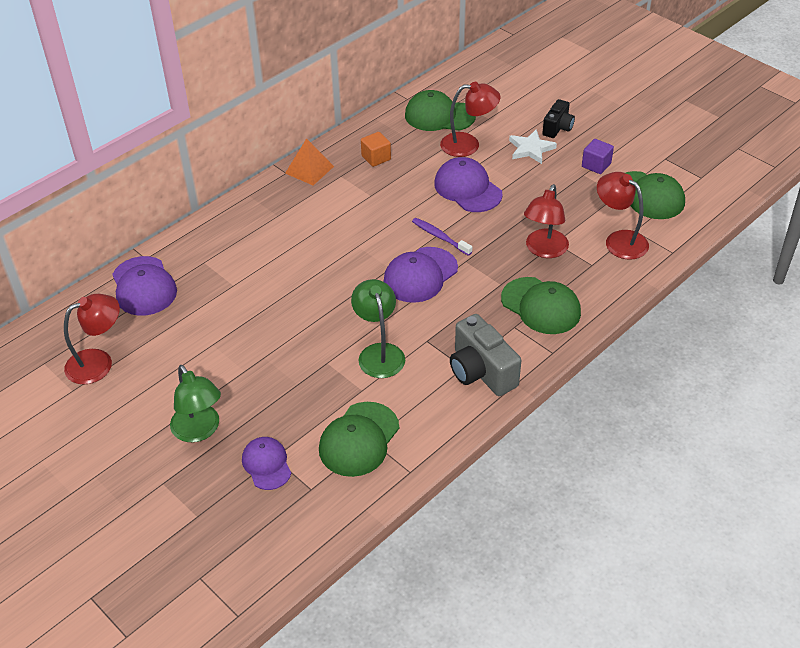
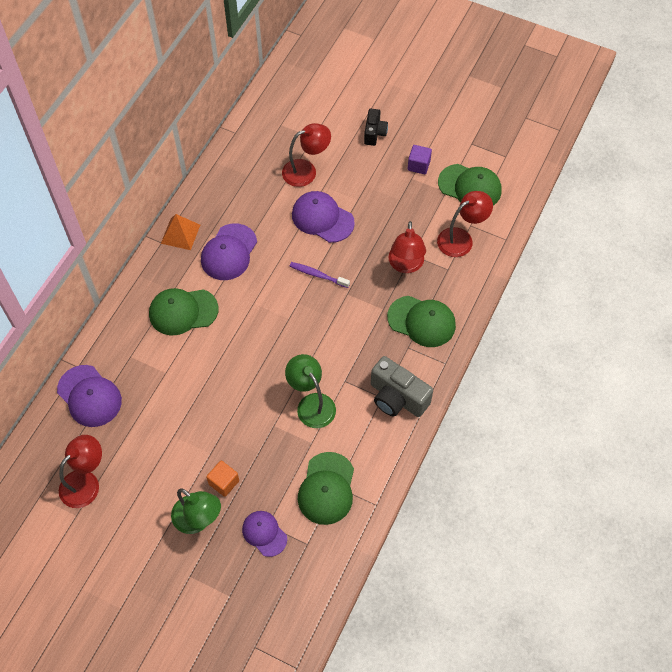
camera: 20 degrees left, 15 degrees up
(376, 158) = (233, 206): orange cube -> orange cube (224, 482)
(420, 275) = (316, 318): purple cap -> purple cap (229, 252)
(439, 116) = (270, 145): green cap -> green cap (183, 311)
(531, 149) = (360, 162): white star -> none
(619, 240) = (461, 239): red lamp -> red lamp turned 120 degrees clockwise

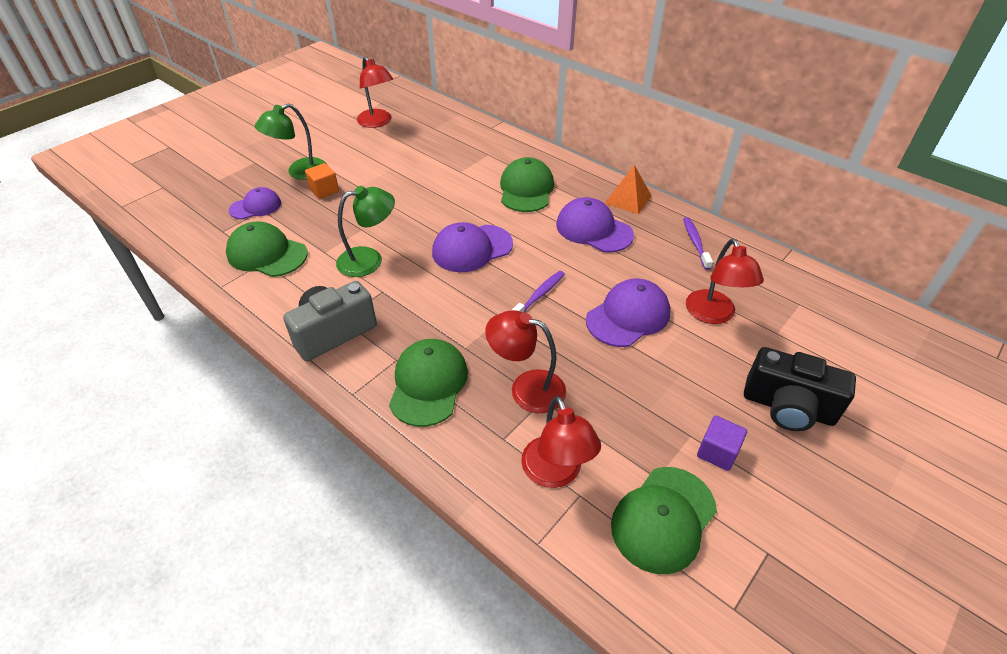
camera: 105 degrees right, 15 degrees down
(89, 396) = (458, 130): purple cap -> purple cap (472, 248)
(228, 184) = (695, 243): none -> purple toothbrush
(374, 133) = (788, 407): black camera -> black camera, size x1.65
(421, 321) = (428, 384): green cap -> green cap turned 150 degrees clockwise

